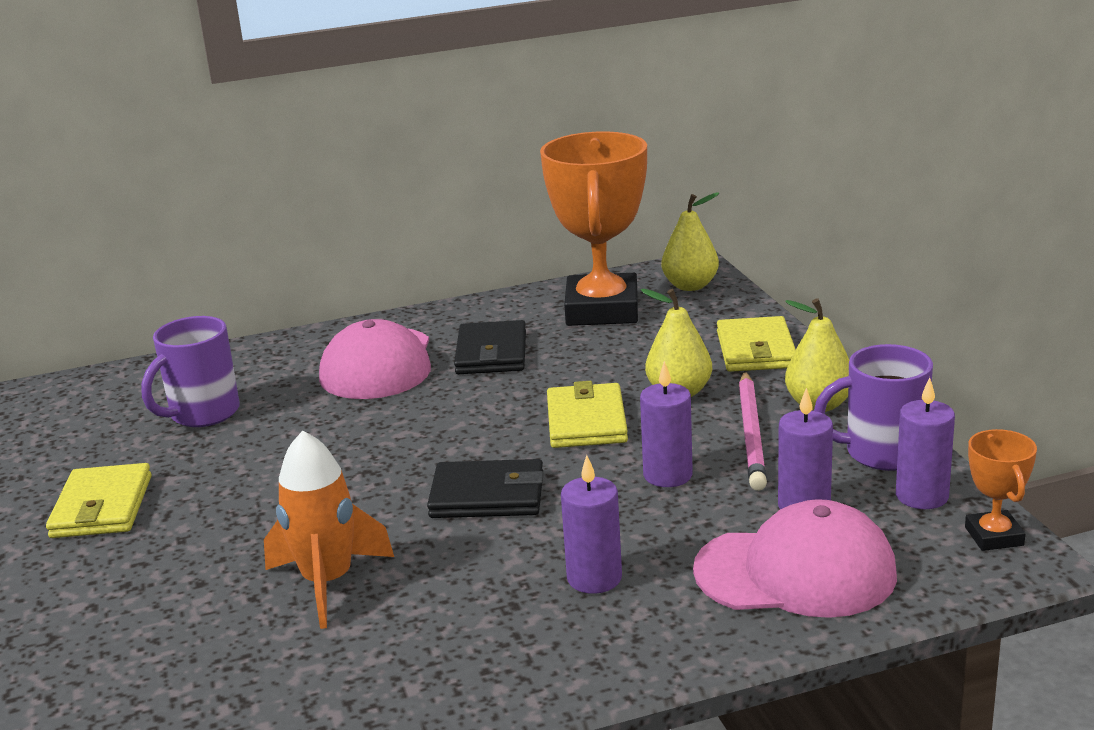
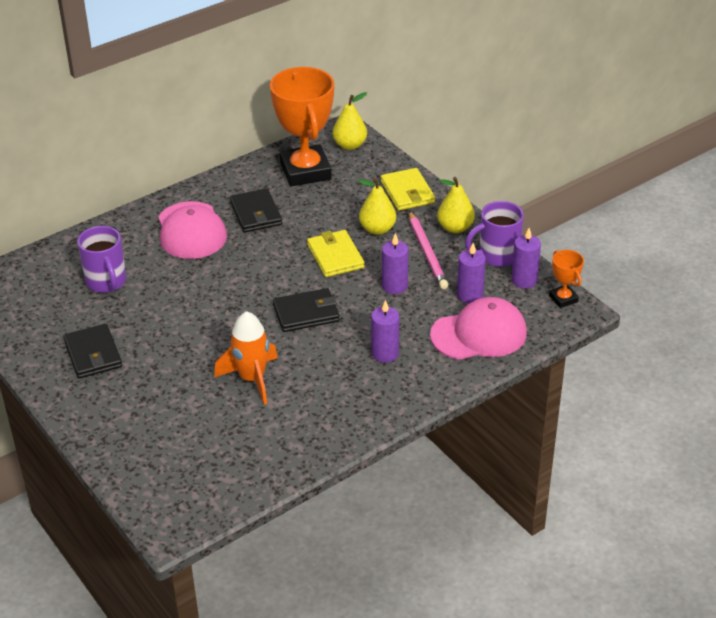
camera: 20 degrees left, 15 degrees up
(102, 507) = (93, 354): yellow wallet -> black wallet
(202, 414) = (106, 282): purple mug -> purple mug turned 45 degrees counterclockwise

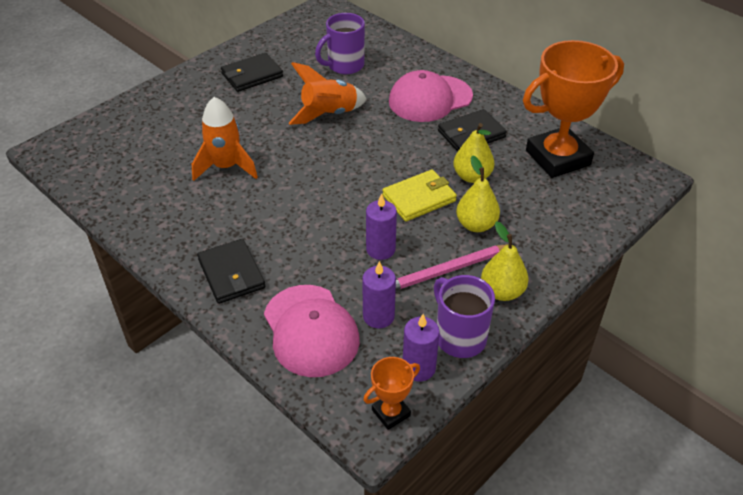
camera: 80 degrees right, 5 degrees up
(190, 300) = (329, 114): none -> orange rocket
(306, 313) = (324, 189): black wallet -> black wallet (231, 274)
(350, 145) = (623, 185): yellow pear -> yellow pear (472, 176)
(385, 353) = (269, 254): purple candle -> none
(407, 192) = (555, 242): yellow wallet -> none

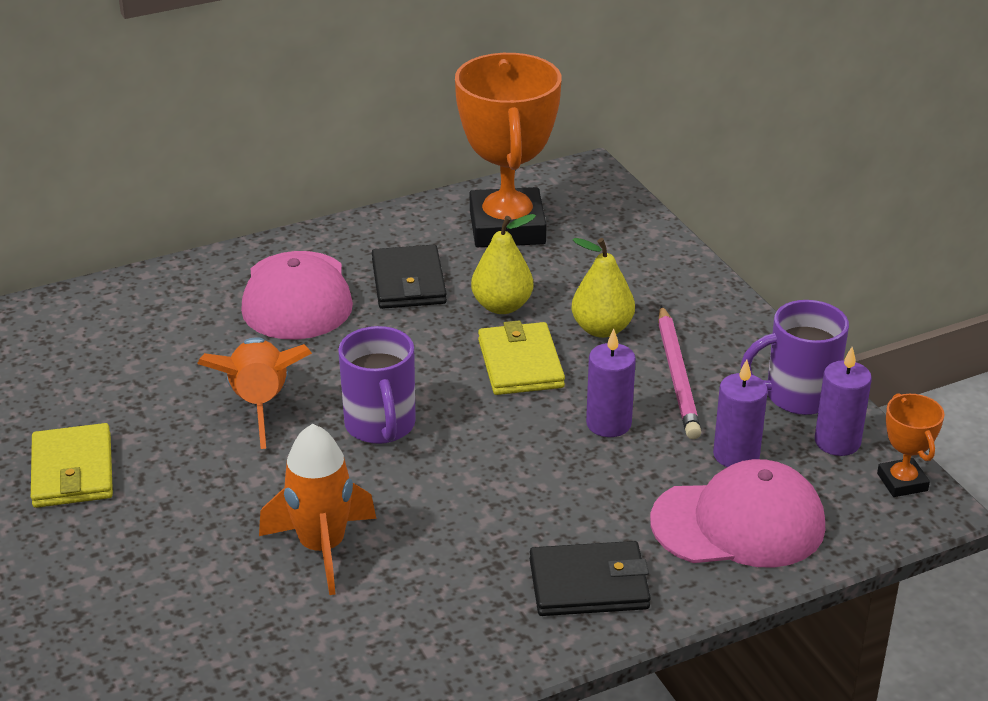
camera: 70 degrees left, 10 degrees down
(252, 75) = (73, 471): black wallet -> yellow wallet
(344, 66) = (135, 359): purple mug -> purple mug (380, 426)
(502, 291) = (734, 342): yellow pear -> none

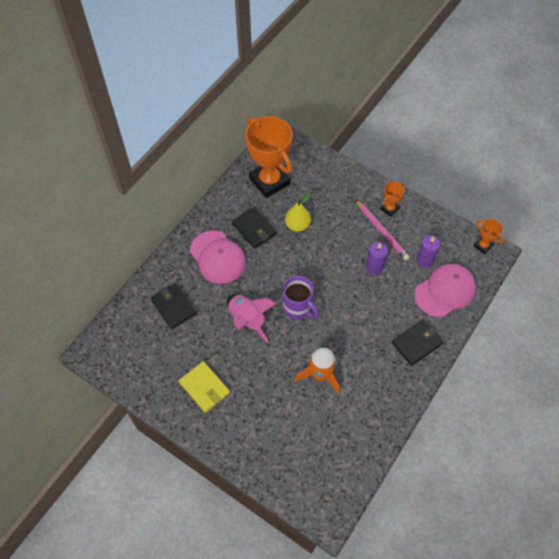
camera: 30 degrees left, 25 degrees up
(141, 334) = (174, 307): none -> black wallet
(260, 404) = (247, 319): orange rocket -> pink rocket
(520, 363) = (324, 252): yellow wallet -> none
(602, 329) = (341, 220): yellow pear -> none
(727, 348) = (389, 209): none -> orange trophy
(797, 396) = (426, 221): purple mug -> none
(837, 442) = (452, 237): purple candle -> none

